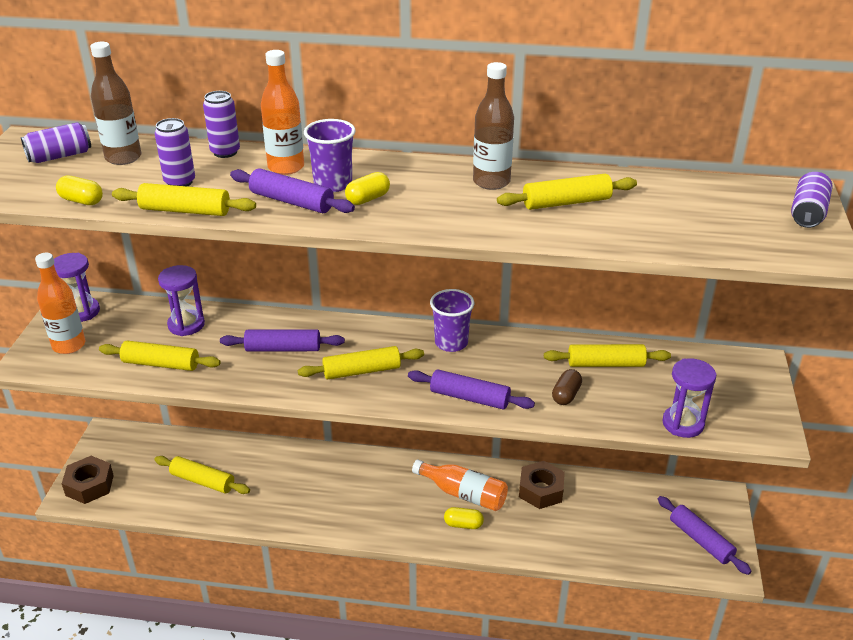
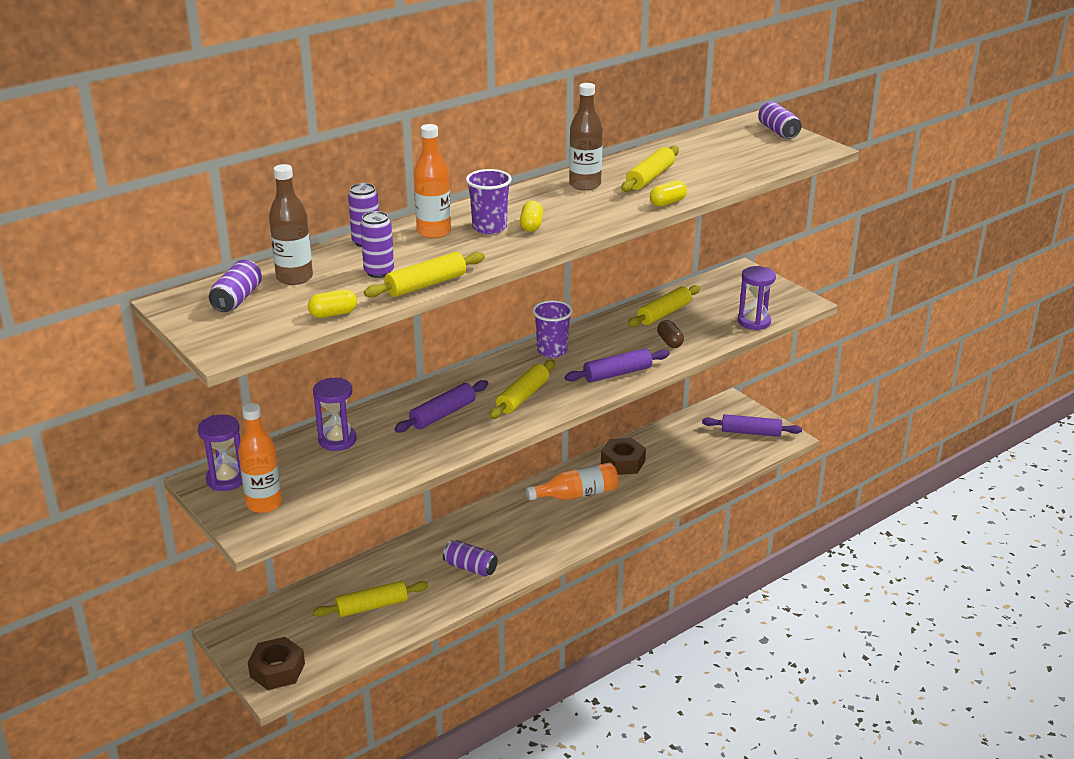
camera: 45 degrees left, 5 degrees down
(161, 364) = (367, 472): yellow rolling pin -> none
(292, 201) = (486, 248): purple rolling pin -> none
(303, 499) = (470, 567): none -> purple can
(463, 524) = (603, 511): yellow capsule -> yellow capsule (667, 203)

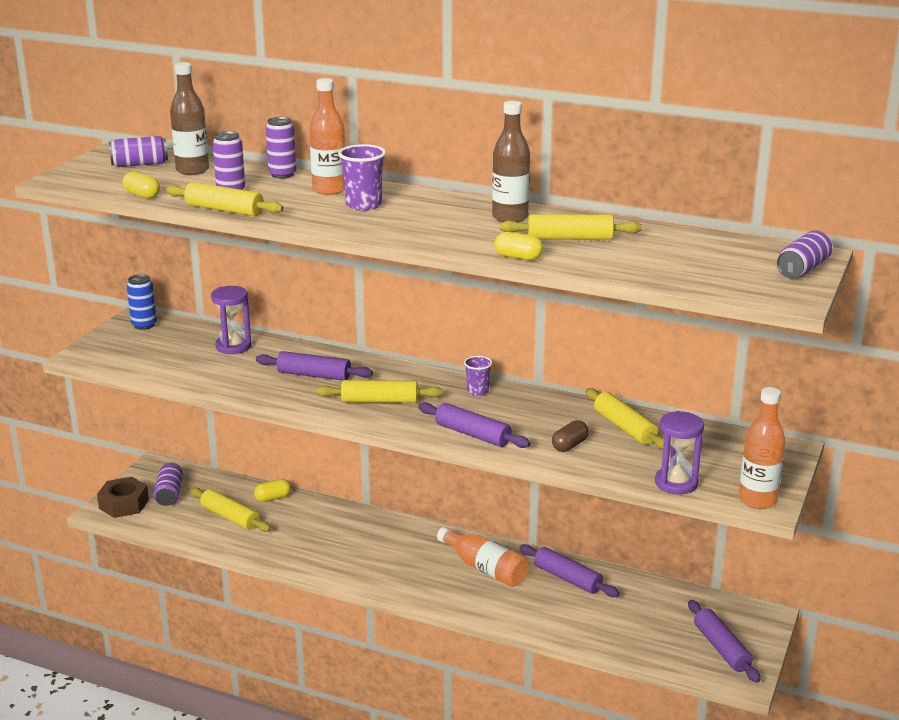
camera: 60 degrees right, 5 degrees down
(226, 479) = (144, 325): purple hourglass -> blue can
(264, 504) = (122, 348): orange bottle -> orange bottle (757, 500)
(470, 567) = (321, 547): purple can -> purple can (169, 494)
(531, 225) = (388, 218): yellow capsule -> yellow capsule (273, 498)
(552, 351) = (477, 391): purple cup -> purple cup, size x0.64
(622, 462) = (567, 578): brown nut -> purple rolling pin
(664, 313) = (624, 427): yellow rolling pin -> yellow rolling pin turned 45 degrees clockwise

